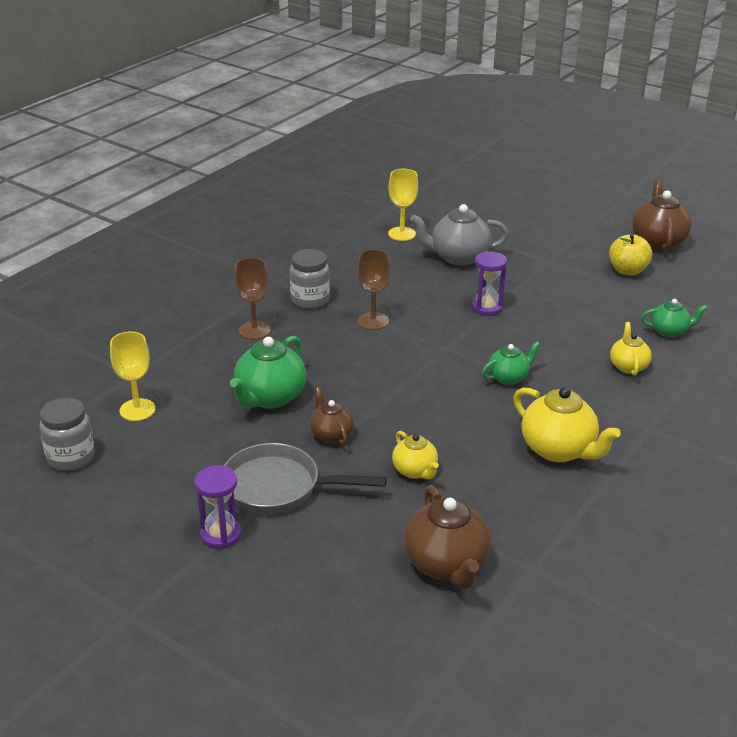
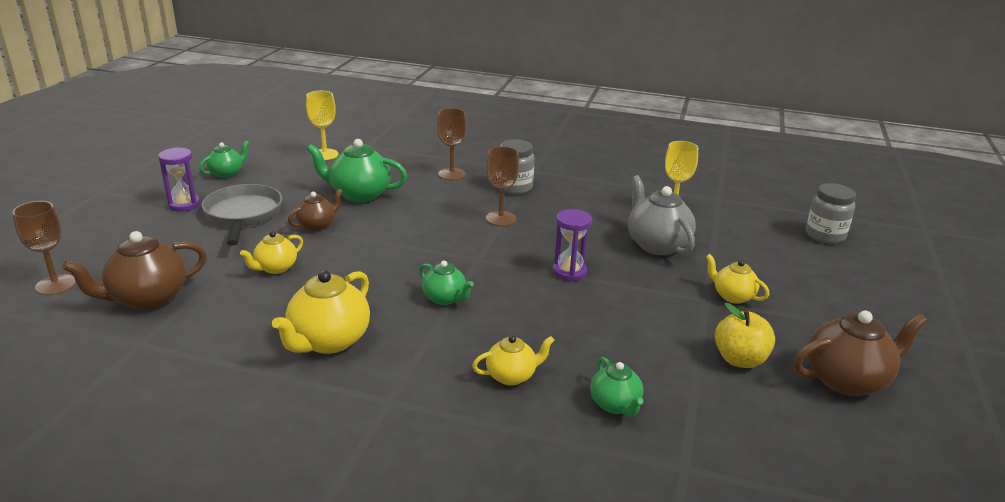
camera: 70 degrees right, 5 degrees down
(71, 458) = (263, 146): grey jar -> grey jar (825, 235)
(143, 495) = (227, 173): none -> green teapot
(388, 642) = (55, 285): none -> brown goblet
(547, 249) = (732, 296): none -> yellow teapot

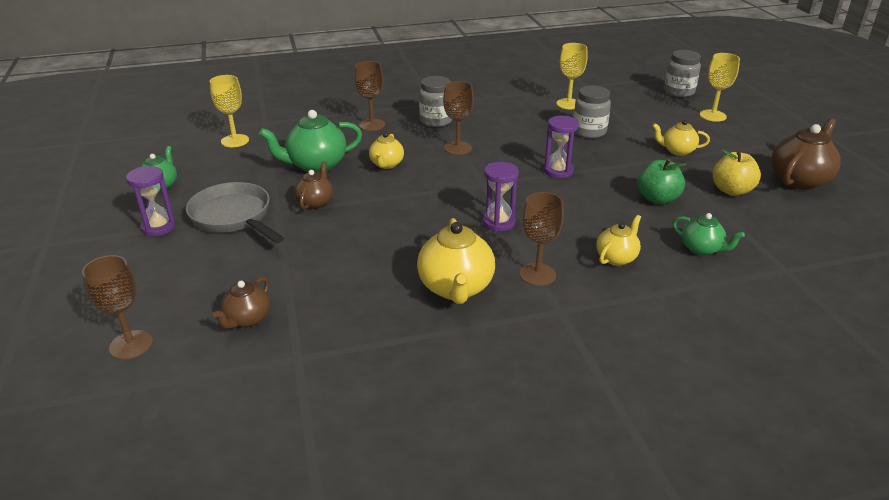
camera: 30 degrees left, 5 degrees up
(147, 299) = (247, 319): brown teapot -> brown teapot, size x0.59
(275, 268) = (329, 250): yellow teapot -> yellow teapot (386, 164)
(415, 359) = (537, 274): none -> brown goblet
(445, 299) = (498, 222): green teapot -> purple hourglass
(638, 336) = (657, 199): none -> green apple
(657, 245) = (589, 132): grey teapot -> grey jar
(832, 273) = (712, 115): none -> yellow goblet

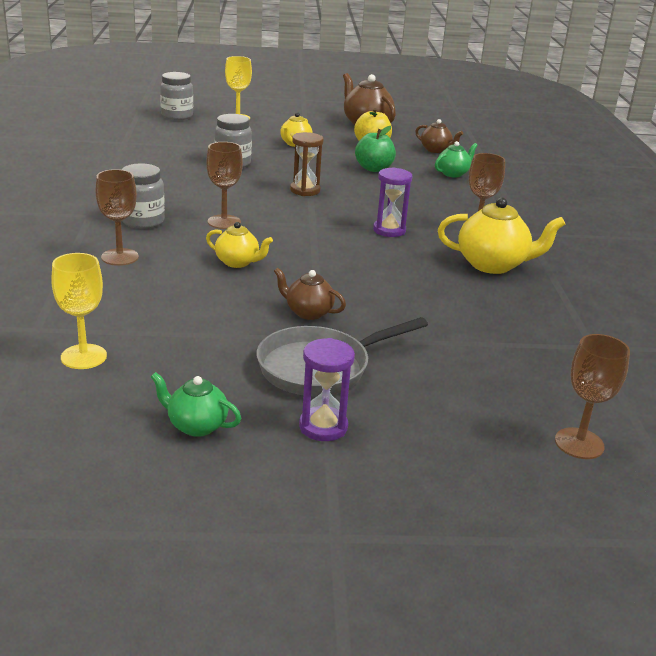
camera: 80 degrees left, 5 degrees down
(247, 319) = (535, 369): brown teapot -> brown teapot (436, 150)
(316, 165) = (211, 303): green teapot -> none
(558, 171) = (305, 190): purple hourglass -> brown hourglass
(568, 104) = (160, 157): yellow goblet -> none
(616, 258) = (458, 200): yellow teapot -> none

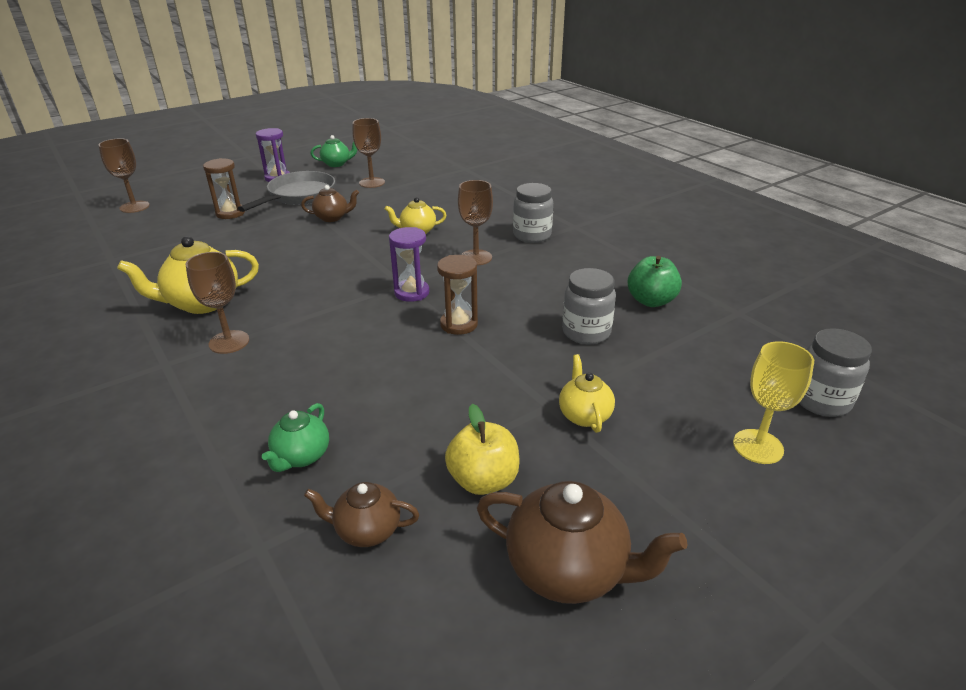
camera: 150 degrees right, 5 degrees up
(84, 357) = (423, 167): yellow goblet -> none
(120, 257) = (496, 208): brown goblet -> brown goblet (372, 182)
(374, 169) = (423, 408): green apple -> green apple (651, 301)
(389, 230) = (325, 305): purple hourglass -> purple hourglass (411, 293)
(432, 370) = (230, 213): none -> brown hourglass

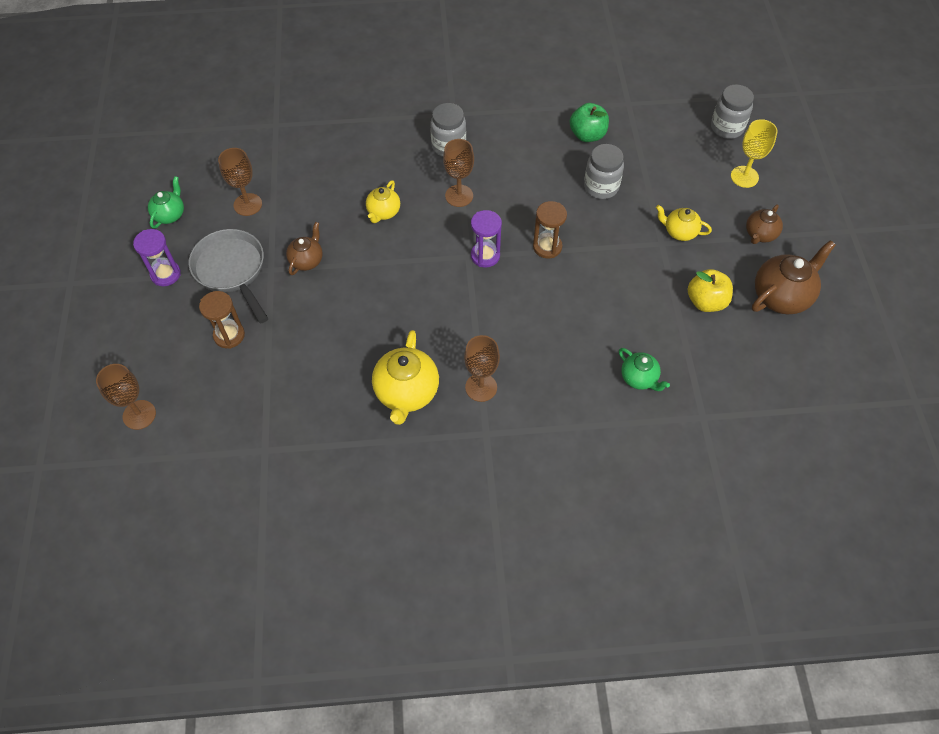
camera: 60 degrees left, 25 degrees up
(366, 530) = (715, 366): brown teapot -> brown teapot (760, 234)

